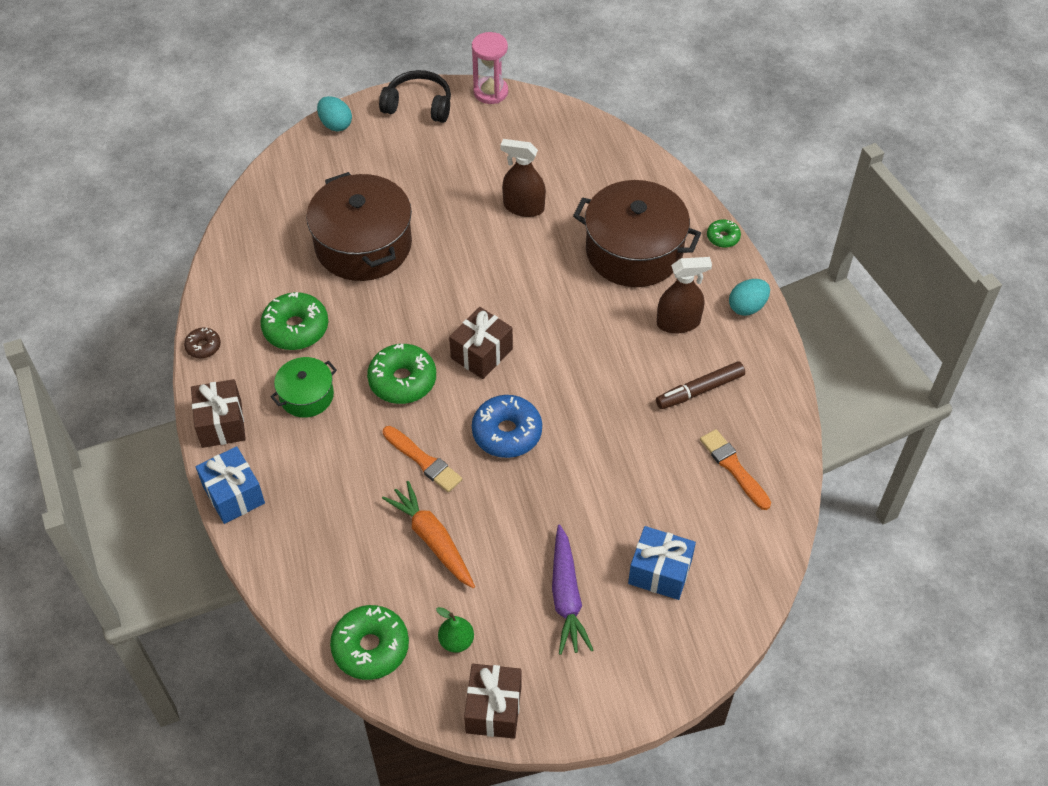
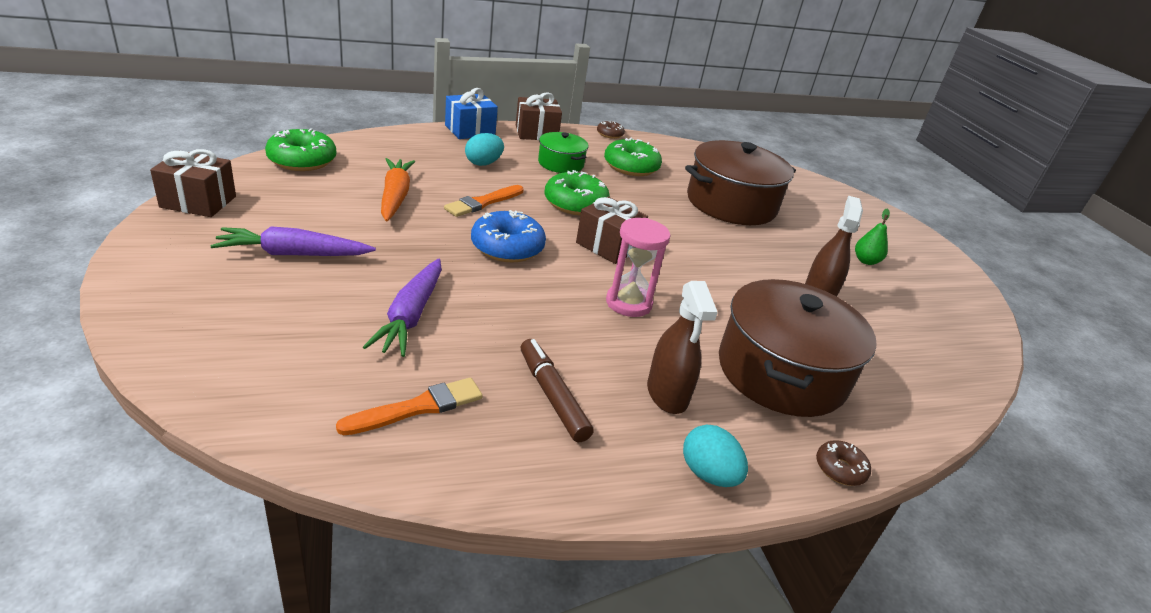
camera: 85 degrees right, 20 degrees down
(335, 124) = (871, 207): turquoise egg -> turquoise egg (483, 163)
(418, 105) = (927, 251): black headphones -> none
(432, 540) = (395, 196): orange carrot -> orange carrot turned 60 degrees counterclockwise
(456, 641) = (282, 194): green pear -> green pear (866, 261)
(490, 92) = (980, 297): pink hourglass -> pink hourglass (628, 303)
(632, 490) = (411, 315): none -> purple carrot
(660, 572) = (288, 318): blue gift -> none
(723, 237) = (840, 469): green donut -> brown donut

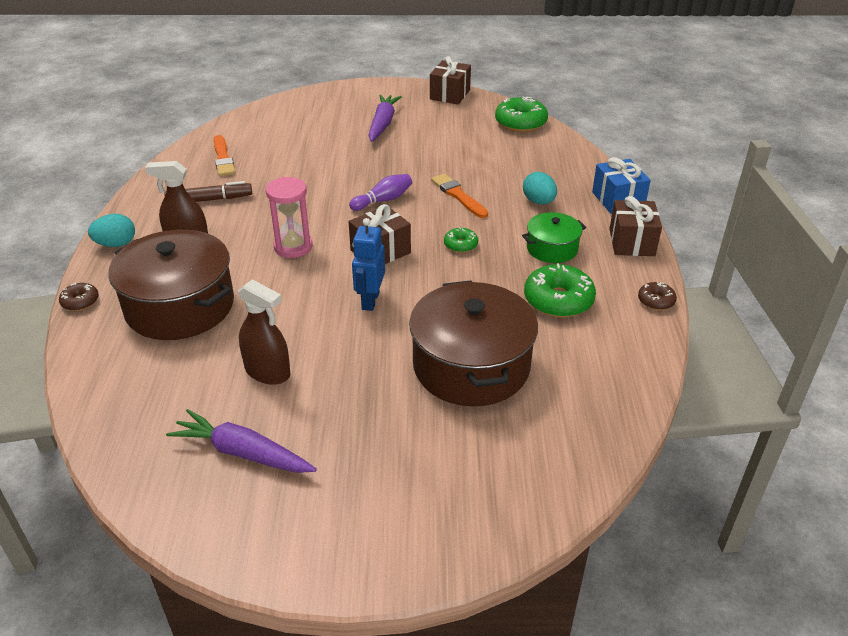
camera: 110 degrees right, 5 degrees up
(395, 196) = (464, 158): orange carrot -> none
(411, 315) = (305, 159): purple carrot -> purple carrot (243, 453)
(507, 247) = (383, 200): blue donut -> purple bowling pin
(575, 203) = (460, 245): green donut -> green donut, size x0.53
(687, 249) = (370, 300): none -> blue robot
(866, 261) = (324, 453): green pear -> none

